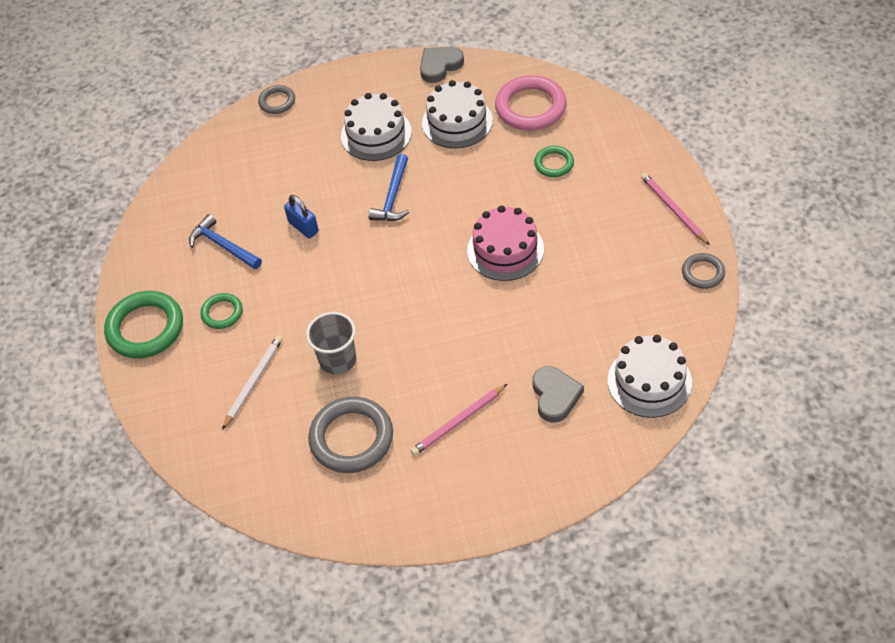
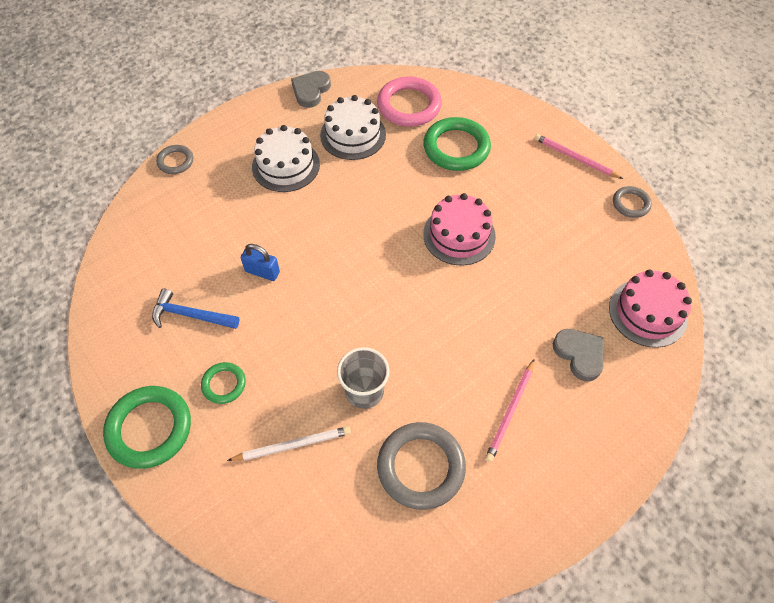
camera: 30 degrees left, 5 degrees up
(253, 382) = (292, 445): white pencil -> white pencil turned 75 degrees clockwise
(392, 197) = (332, 218): blue hammer -> none
(554, 164) = (456, 148): green ring -> green ring, size x1.86
(649, 381) = (648, 313): white cake -> pink cake

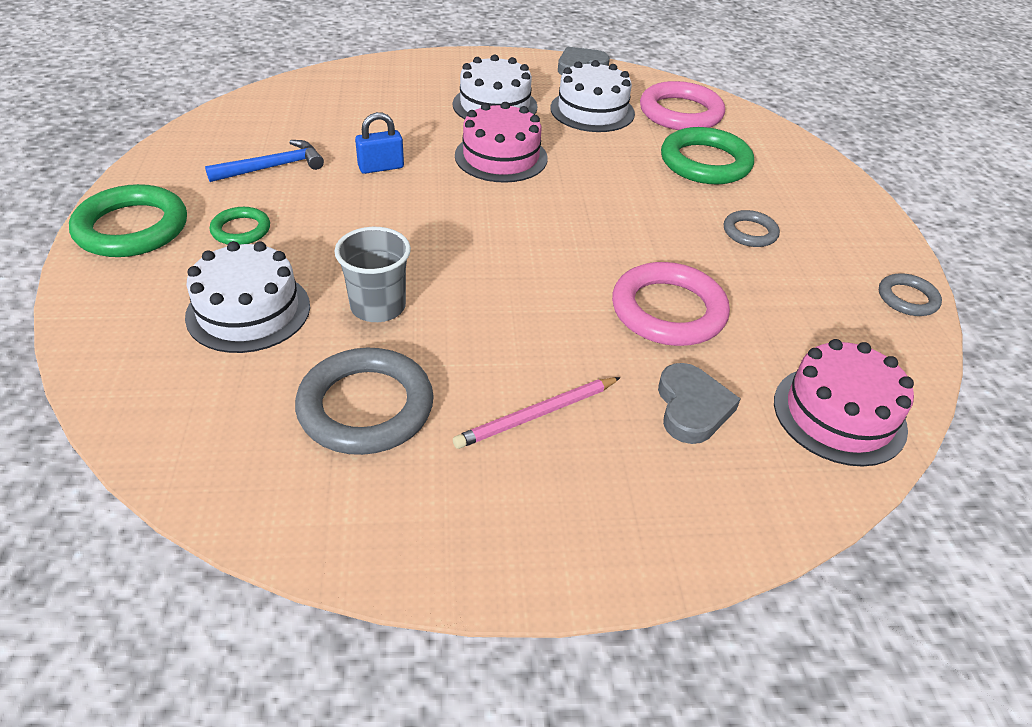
camera: 30 degrees right, 15 degrees down
(175, 161) = (390, 64): grey ring -> grey ring (750, 232)
(190, 315) = (273, 167): blue hammer -> blue hammer turned 105 degrees clockwise
(262, 272) = (381, 167): blue padlock -> blue padlock turned 75 degrees counterclockwise
(292, 445) = (248, 311): white pencil -> white cake
(459, 235) = (635, 230): pink cake -> pink cake (501, 157)
(521, 290) = (668, 310): none -> pink ring
(575, 158) = (859, 228): pink pencil -> none

